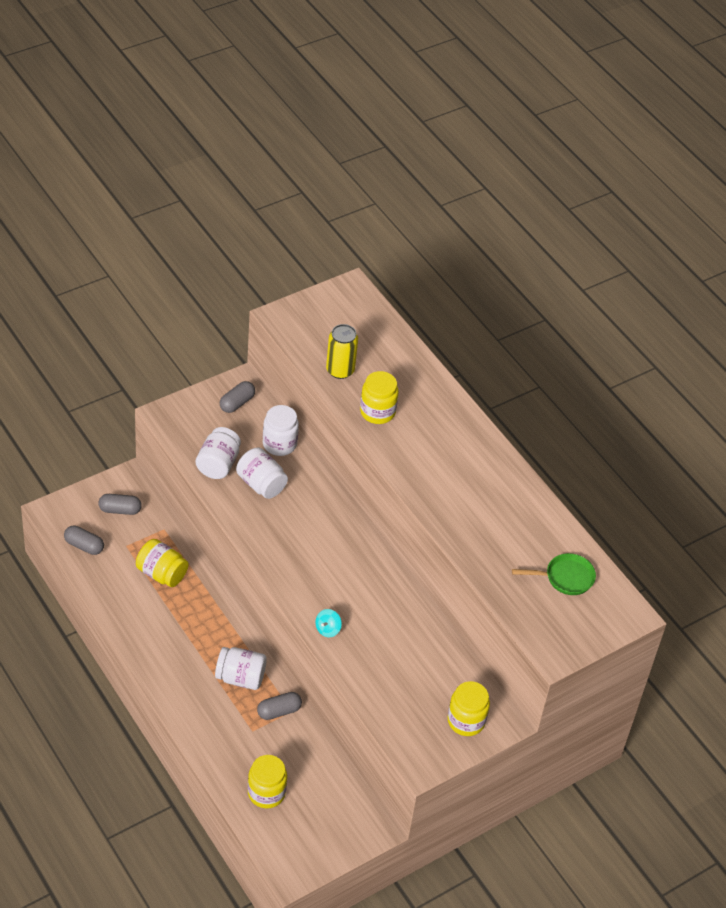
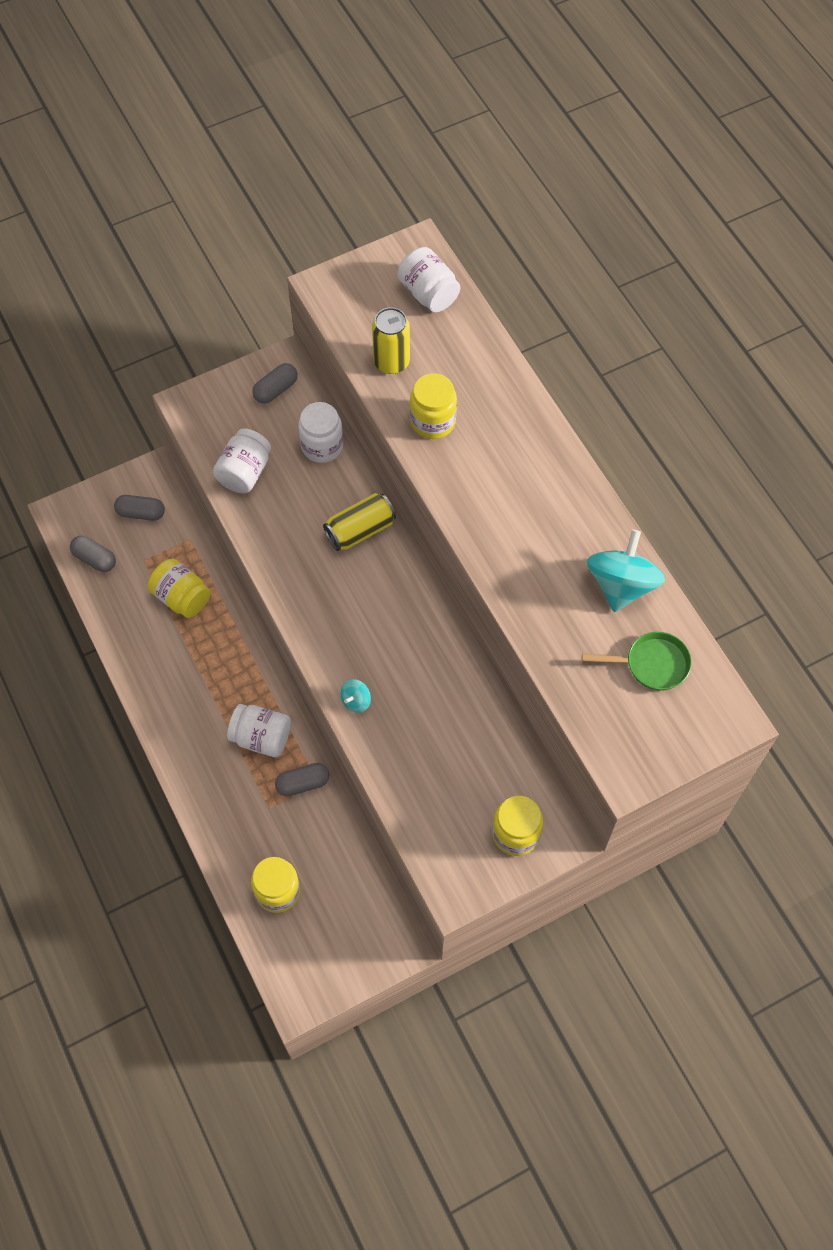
camera: 10 degrees right, 15 degrees up
(261, 484) = (294, 500): white jar -> white jar (428, 293)
(317, 505) = (360, 530): none -> yellow can
(536, 523) = (621, 585): none -> turquoise spinning top

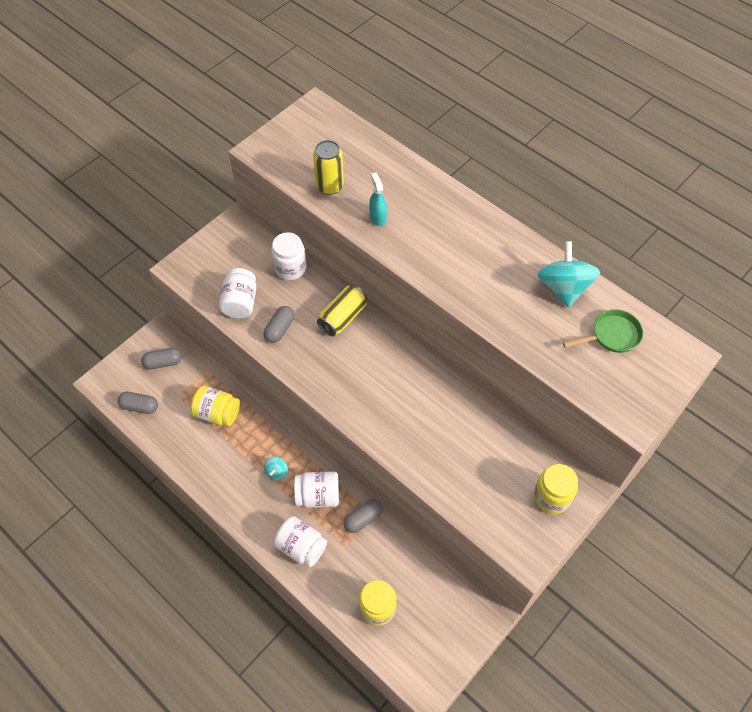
camera: 20 degrees left, 5 degrees down
(276, 390) = (240, 240): grey capsule -> grey capsule (280, 329)
(356, 701) = (392, 440): turquoise spinning top -> turquoise spinning top (277, 472)
(428, 293) = (336, 134): white jar -> white jar (301, 547)
(433, 421) = (377, 217): yellow jar -> turquoise spray bottle

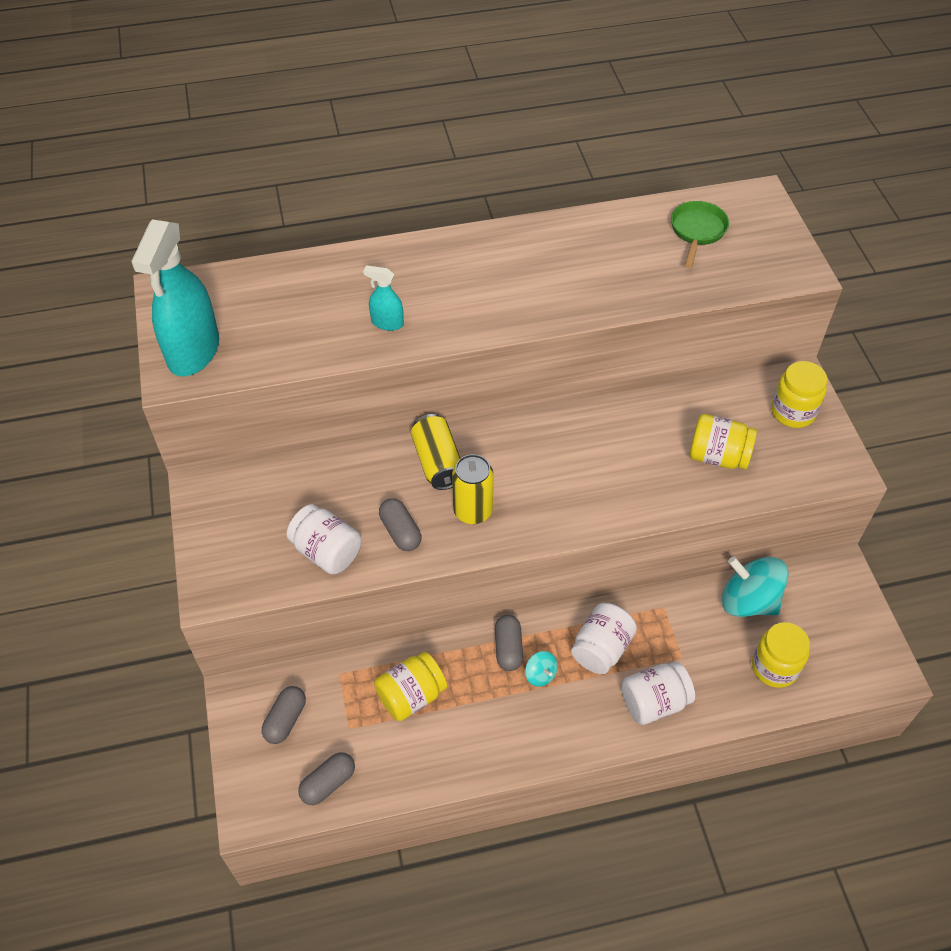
camera: 55 degrees left, 5 degrees down
(282, 146) = (193, 351): none -> turquoise spray bottle
(290, 268) = (323, 474): white jar -> none
(329, 186) = (300, 340): yellow can -> yellow can (472, 511)
(363, 519) = (661, 620): grey capsule -> grey capsule (508, 648)
(473, 469) = (717, 456): none -> yellow jar
(563, 287) = (613, 232): turquoise spinning top -> turquoise spinning top (748, 601)

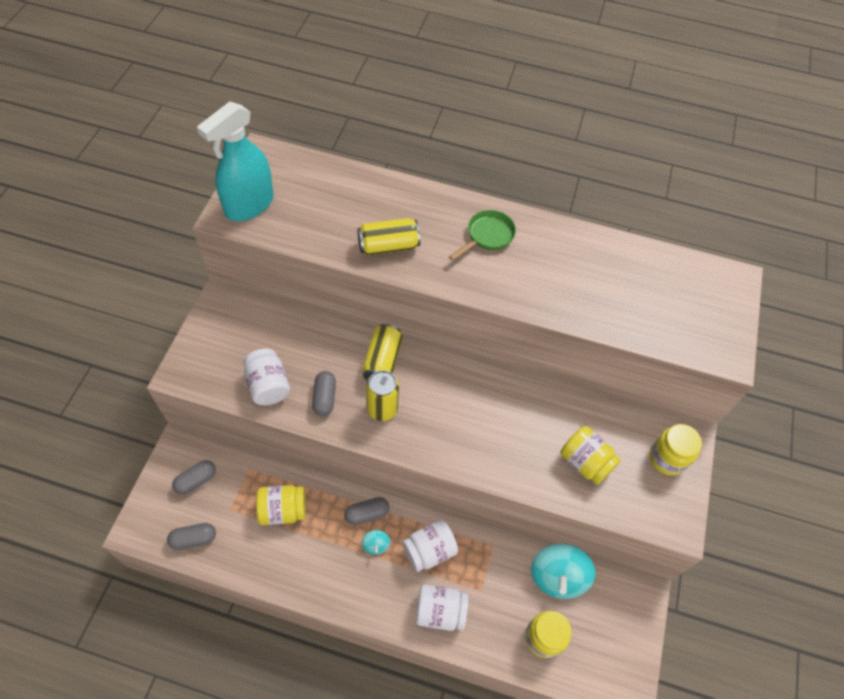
camera: 25 degrees right, 5 degrees up
(387, 323) = (388, 246): turquoise spray bottle -> yellow can
(508, 648) = (367, 514): grey capsule -> grey capsule turned 45 degrees clockwise
(697, 231) = (665, 284): green pan -> green pan (487, 236)
(748, 601) = (557, 576): turquoise spinning top -> turquoise spinning top turned 135 degrees counterclockwise

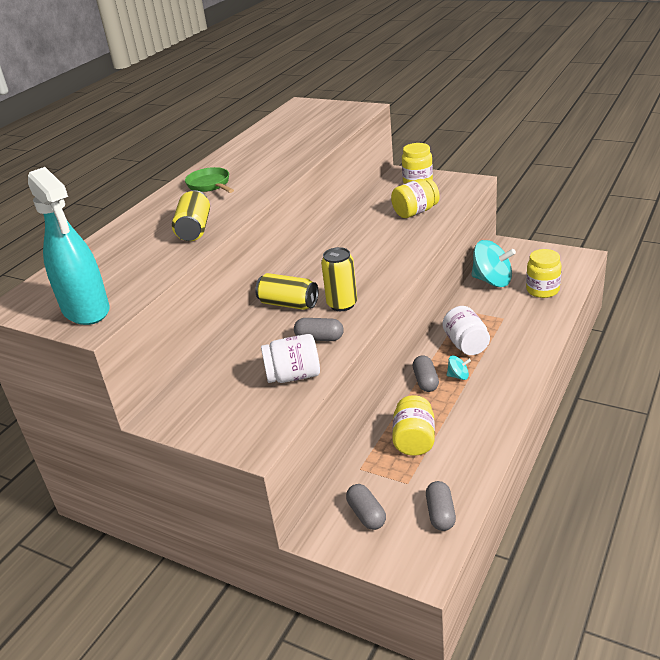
camera: 70 degrees left, 25 degrees down
(440, 611) = (522, 340): white jar -> none

